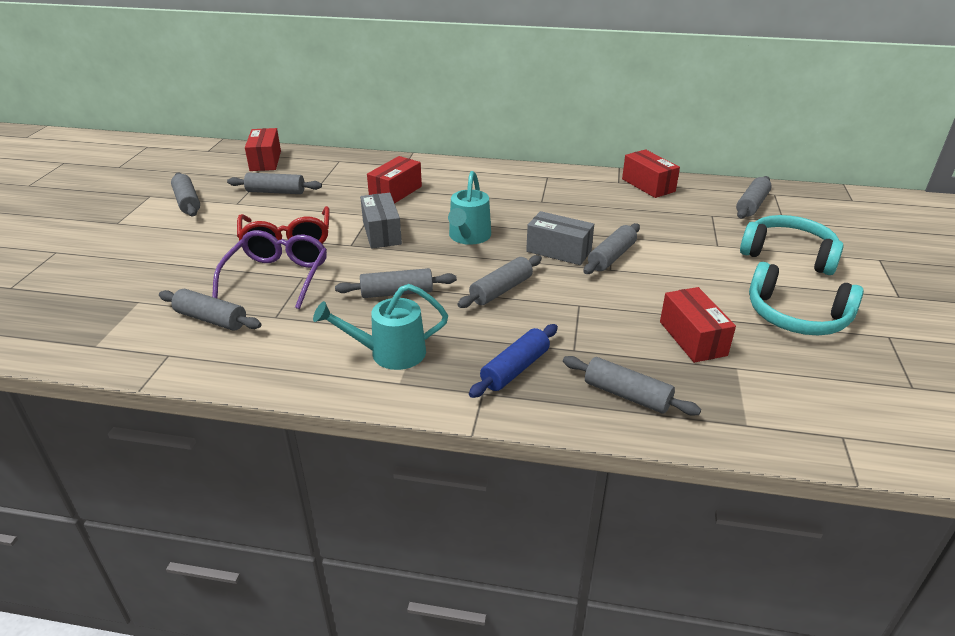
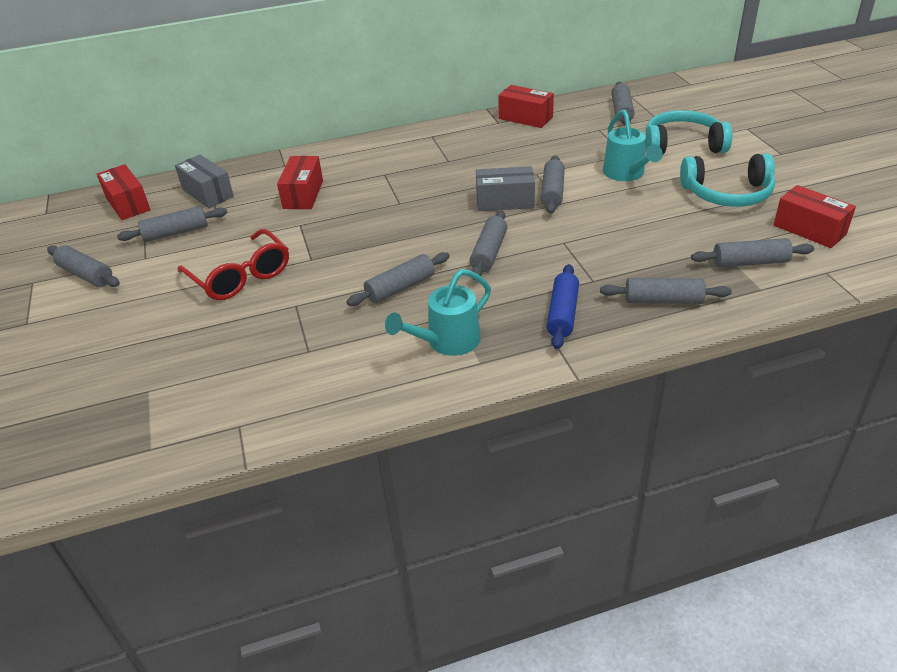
camera: 25 degrees left, 5 degrees up
(211, 319) = (246, 377): grey rolling pin -> grey rolling pin (750, 262)
(277, 277) = (270, 315): purple glasses -> none
(381, 233) = (329, 238): grey box -> grey box (207, 193)
(468, 237) = (415, 215): turquoise watering can -> turquoise watering can (626, 174)
(692, 338) = (671, 238): red box -> red box (809, 229)

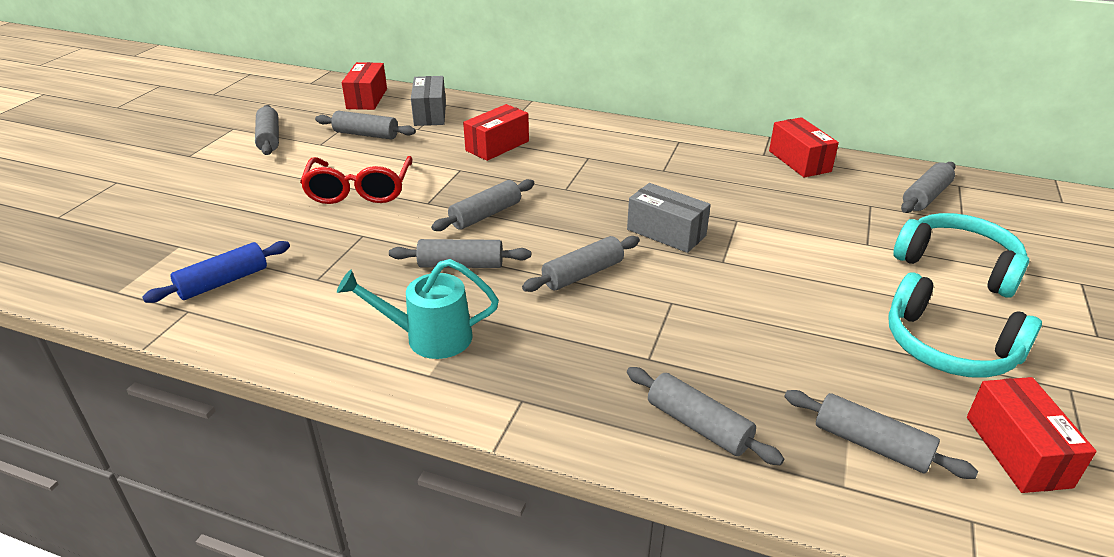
camera: 35 degrees right, 5 degrees down
(552, 192) = (729, 246): grey rolling pin -> grey rolling pin (485, 215)
(562, 314) = (570, 375): blue rolling pin -> blue rolling pin (223, 282)
(626, 174) = (841, 265): turquoise watering can -> none

